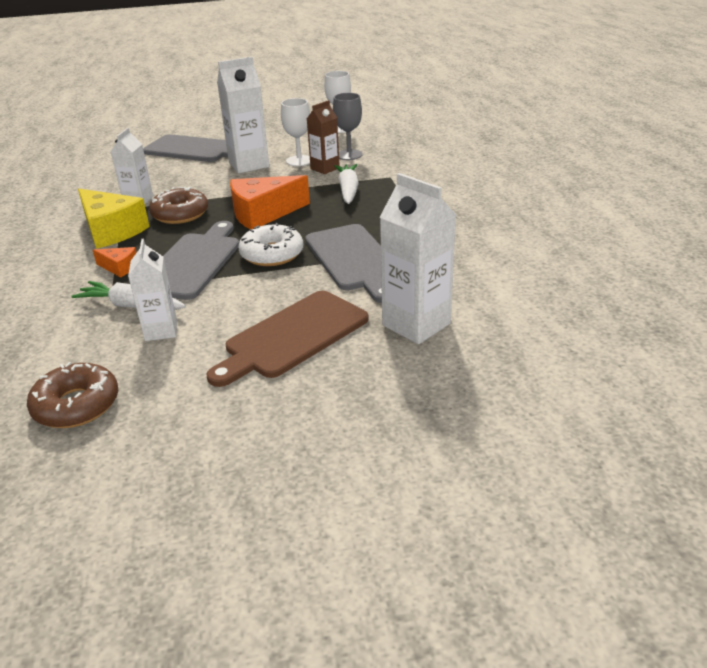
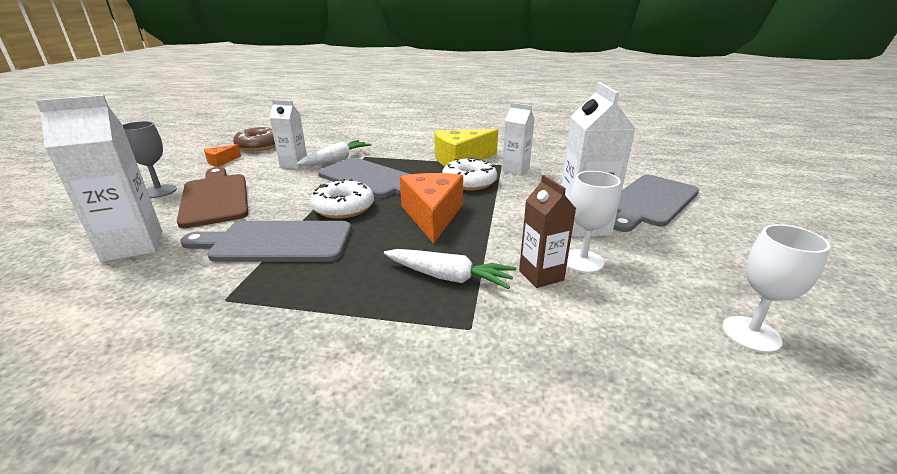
camera: 110 degrees right, 5 degrees down
(119, 267) = (395, 159): orange cheese -> orange cheese (221, 161)
(180, 214) = (469, 182): brown donut -> white donut
(349, 155) = (592, 310): grey goblet -> grey goblet (159, 191)

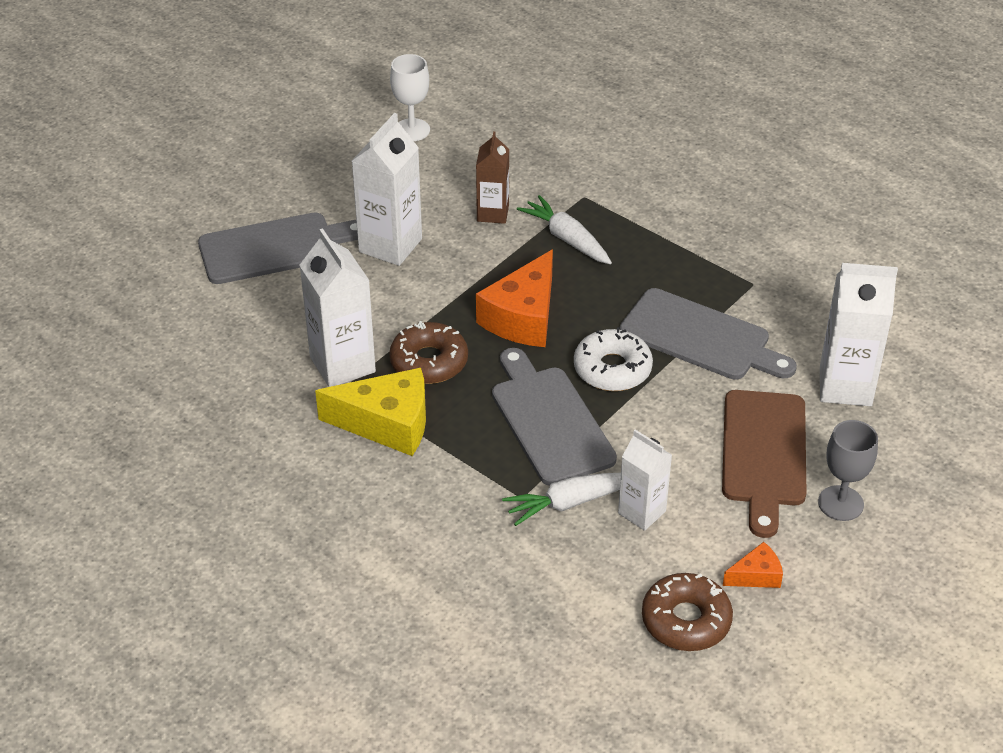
camera: 150 degrees left, 15 degrees up
(469, 182) = (429, 362): white donut -> brown donut
(515, 170) = (342, 364): white carton -> white carton, size x1.59
(582, 261) = (443, 212): white goblet -> none

